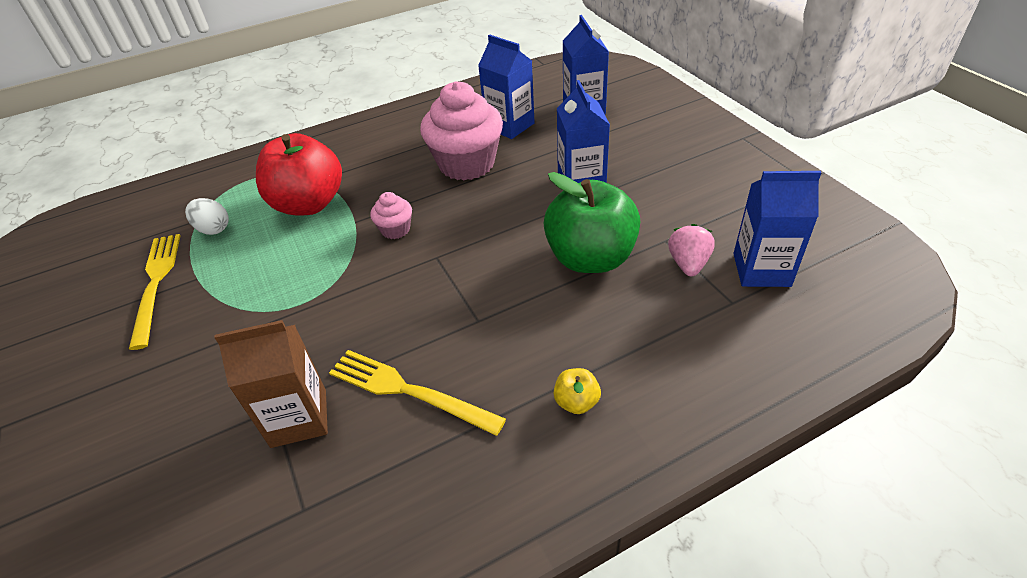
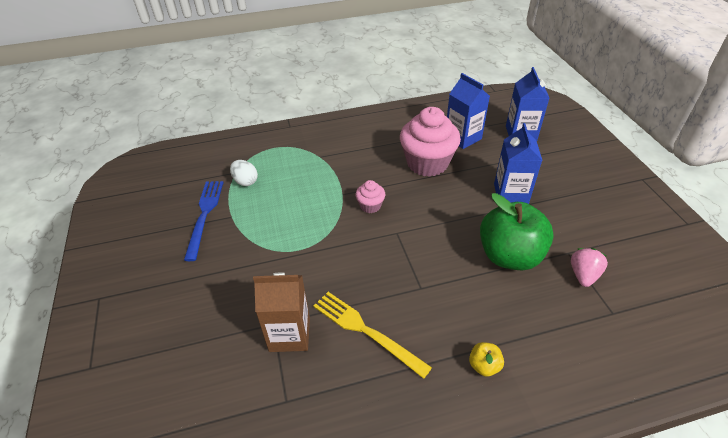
camera: 10 degrees right, 0 degrees up
(156, 284) = (204, 215): yellow fork -> blue fork
(309, 204) = (312, 174): red apple -> none
(761, 270) = (640, 291): blue carton -> none

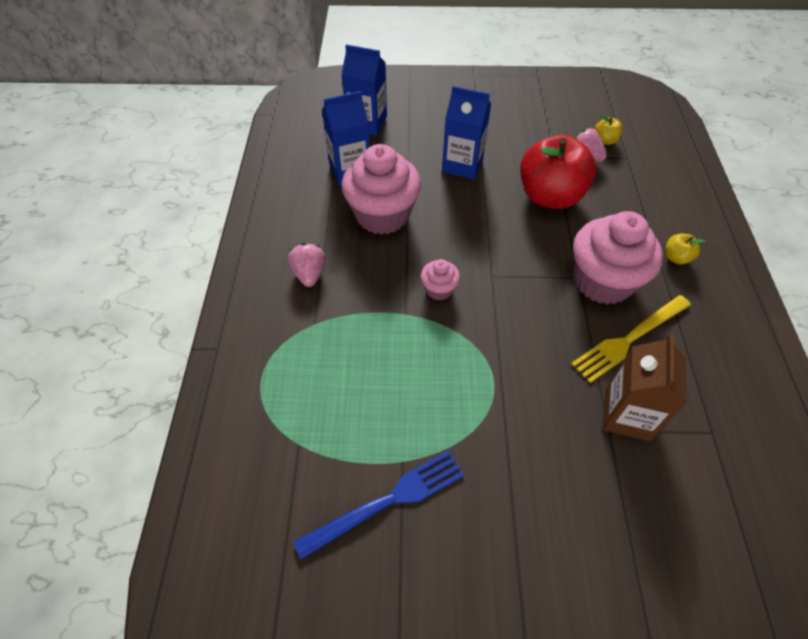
camera: 75 degrees left, 10 degrees up
(204, 215) = (387, 502): blue fork -> blue fork turned 135 degrees clockwise
(245, 181) = (328, 431): white egg -> none
(357, 144) = (309, 274): none -> pink strawberry
(424, 306) = (603, 281): none -> pink cupcake
(509, 256) = (550, 196): green apple -> red apple
(625, 290) = (604, 141): none -> yellow apple

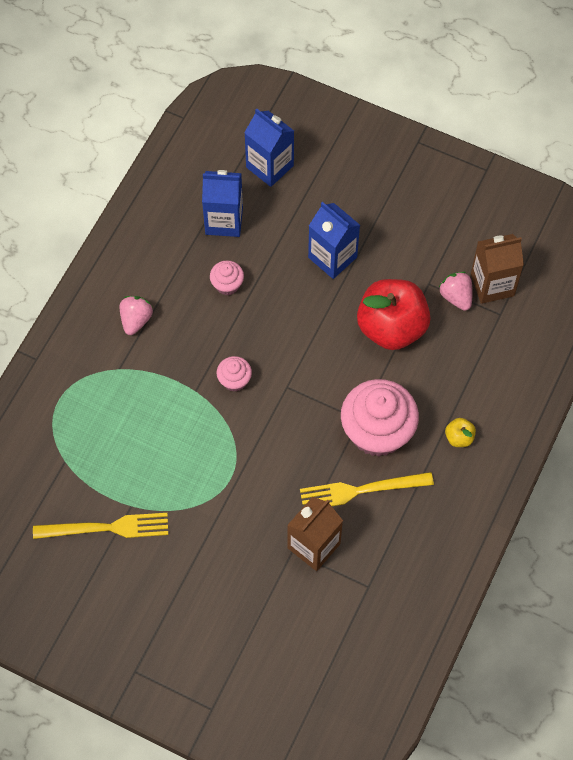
camera: 25 degrees right, 10 degrees up
(382, 215) = (227, 285): pink cupcake -> pink cupcake, size x0.46
(387, 502) = (106, 528): blue fork -> yellow fork
(604, 141) = (492, 284): yellow apple -> brown carton

